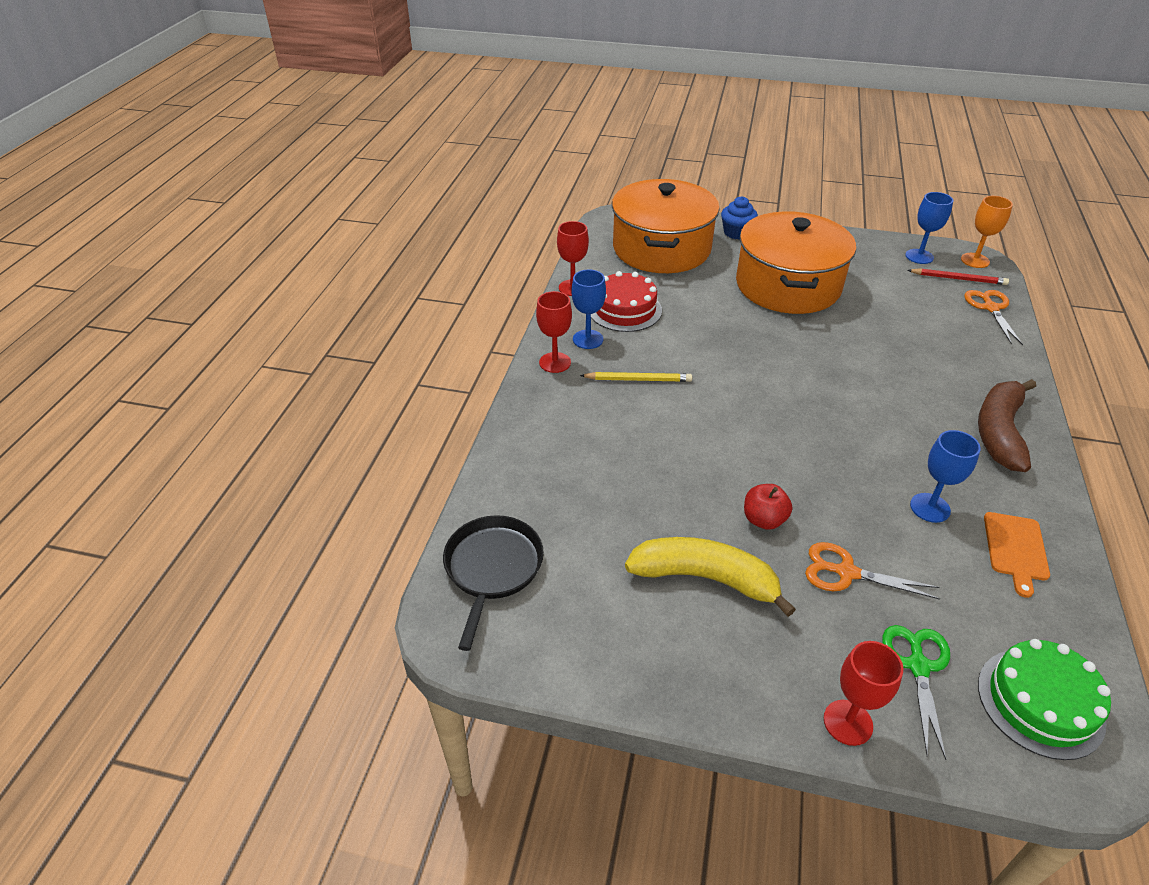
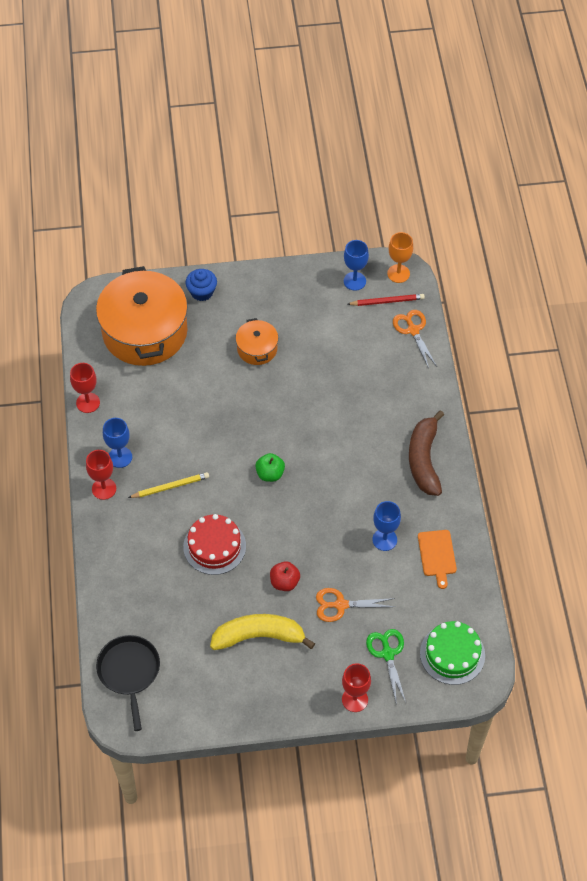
camera: 20 degrees left, 15 degrees up
(625, 310) = (137, 416): red cake -> red cake (214, 546)
(774, 397) = (270, 474): none -> green apple
(787, 285) = (257, 349): orange pot -> orange pot, size x0.47

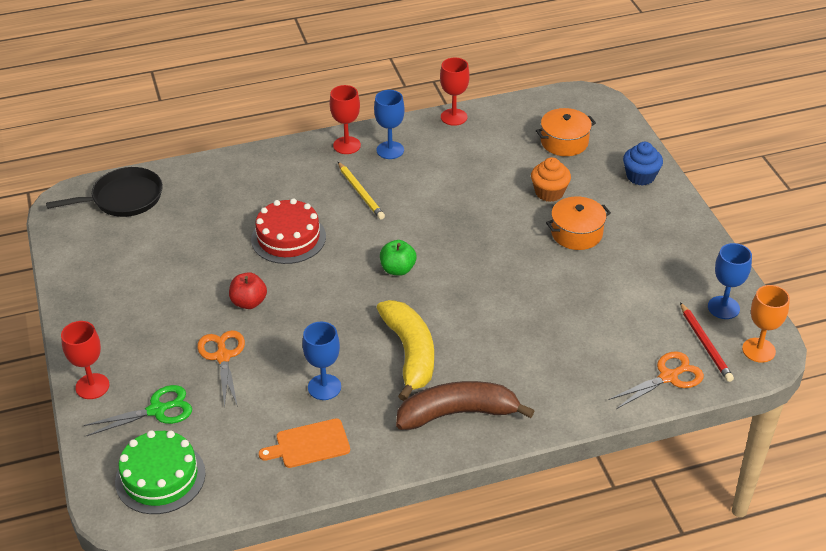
camera: 80 degrees right, 15 degrees down
(145, 332) = (564, 142): orange pot -> orange pot, size x0.47
(205, 356) = (549, 192): none -> orange cupcake
(259, 636) = (174, 291): yellow banana -> yellow banana (410, 354)

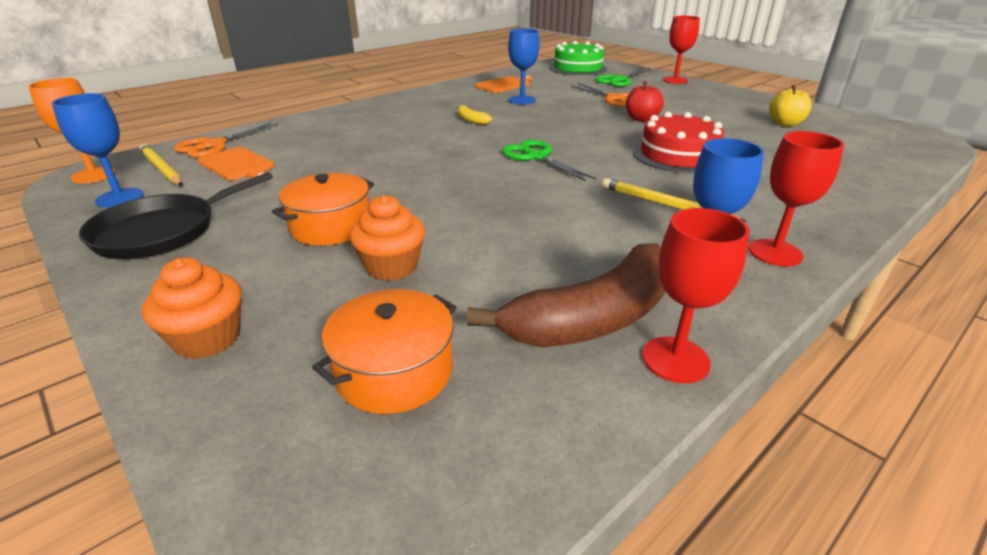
camera: 155 degrees right, 10 degrees down
(124, 198) = (887, 148): black pan -> black pan (162, 231)
(136, 253) = (785, 123): none -> yellow apple
(398, 269) = (536, 157): green apple -> green scissors
(410, 354) = (471, 120): yellow banana -> yellow banana, size x0.43
(458, 413) = (408, 106): brown banana -> brown banana (594, 318)
(640, 176) = (207, 338): blue cupcake -> orange cupcake
(642, 331) = (238, 165): none -> orange cutting board
(705, 344) = (162, 169): red pencil -> yellow pencil

